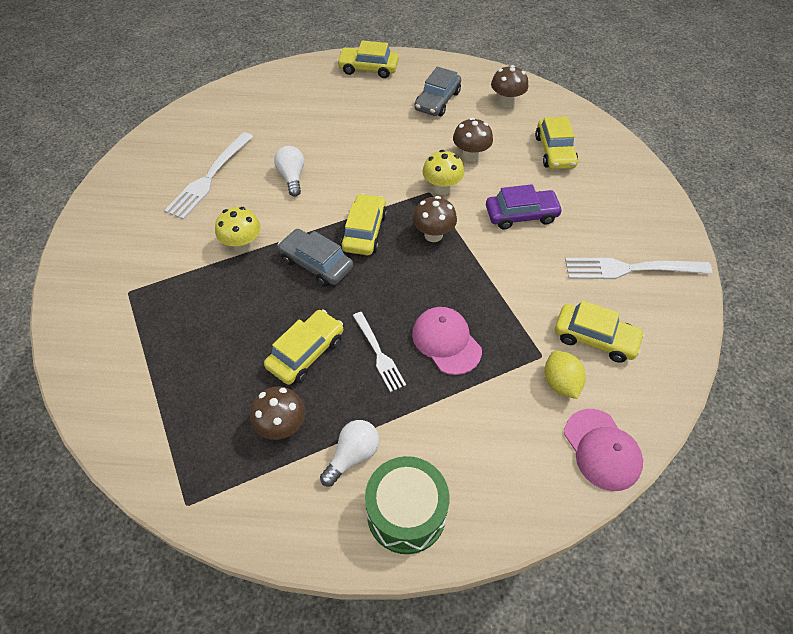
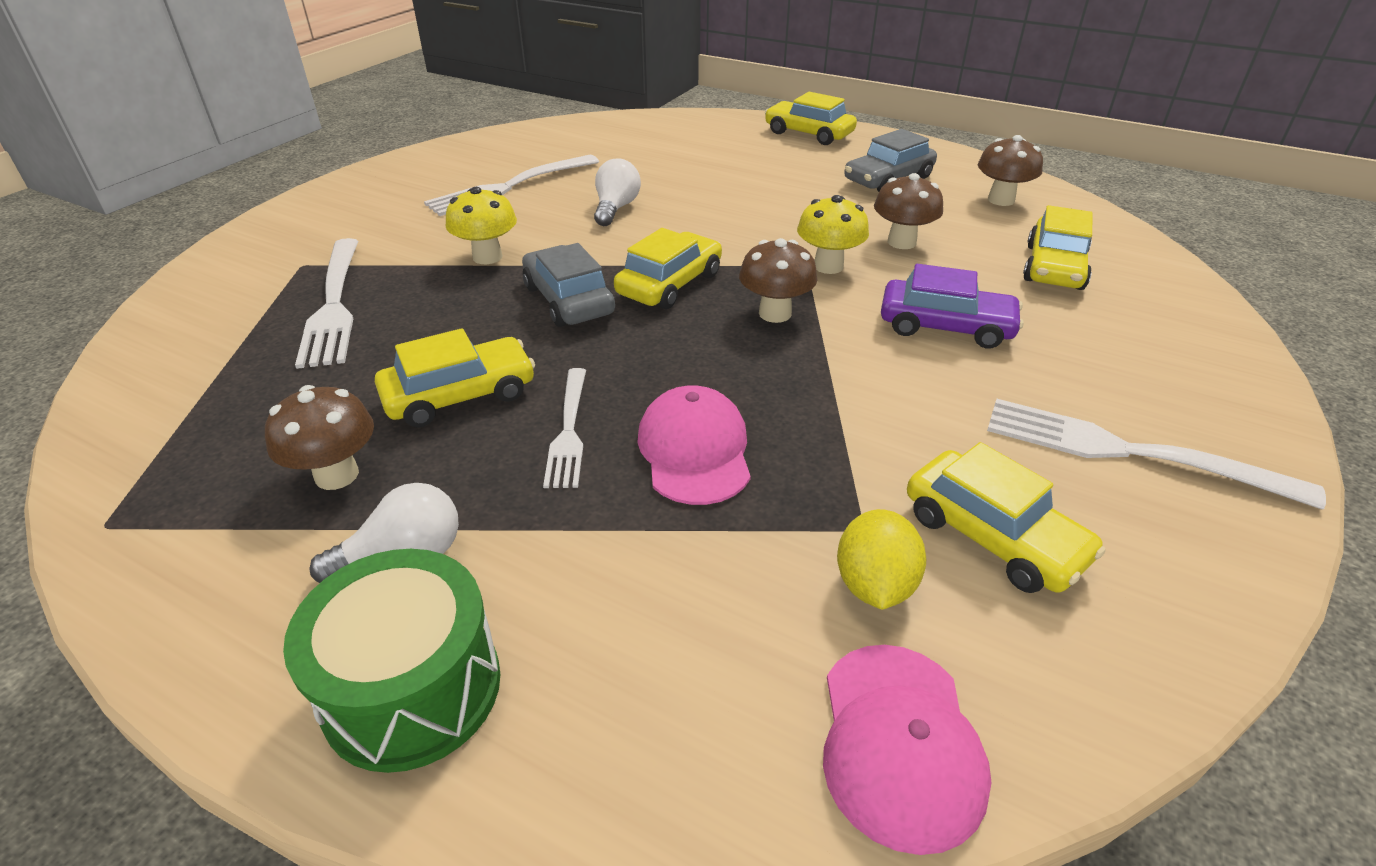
camera: 25 degrees right, 15 degrees down
(178, 316) = (334, 305): none -> white fork

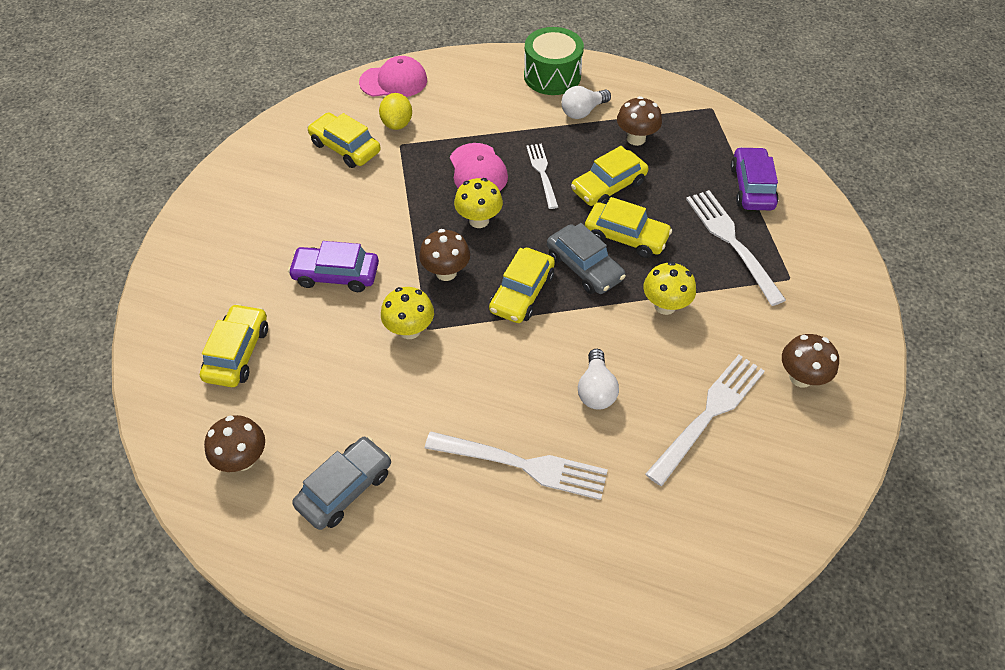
camera: 170 degrees right, 15 degrees up
(217, 367) = (752, 187): none -> purple car
(711, 370) = (479, 220): none -> yellow mushroom
(808, 134) = (427, 603): yellow car -> yellow car (626, 236)
(900, 743) = (394, 81): pink cap -> pink cap turned 90 degrees clockwise
(901, 242) = (349, 371): brown mushroom -> brown mushroom (801, 377)
(1129, 452) = (265, 196): white fork -> white fork (522, 465)

